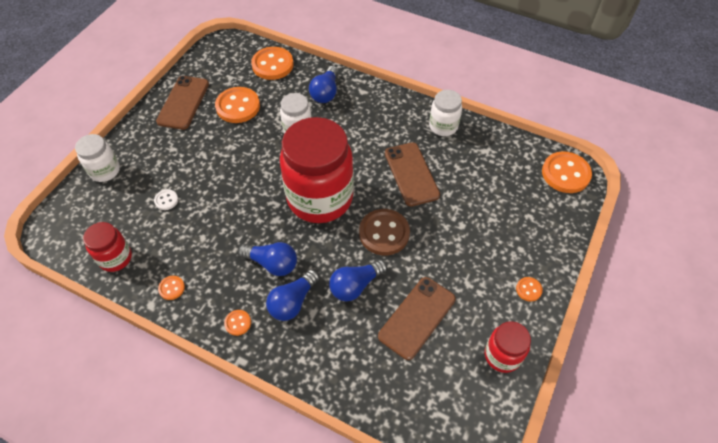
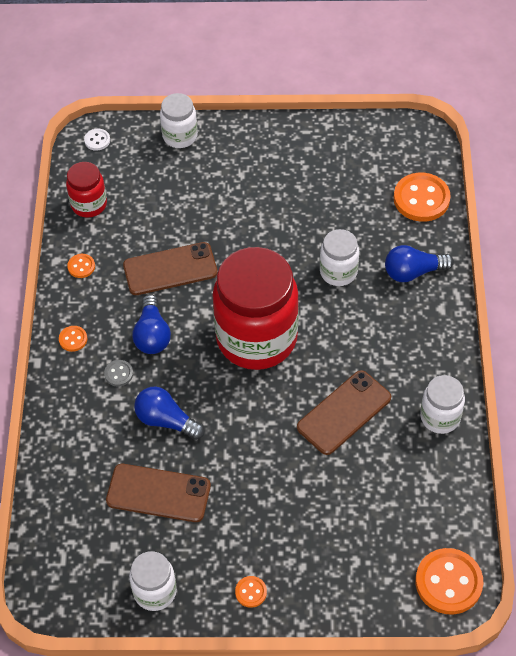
camera: 65 degrees right, 0 degrees up
(166, 200) = (175, 206): white button -> white button (97, 140)
(183, 102) = (308, 148): brown phone -> brown phone (170, 269)
(238, 106) = (335, 199): orange button -> none
(293, 302) = (118, 374): blue light bulb -> grey button
(384, 233) = (245, 419): brown button -> none
(502, 355) = (155, 591): red jar -> white jar

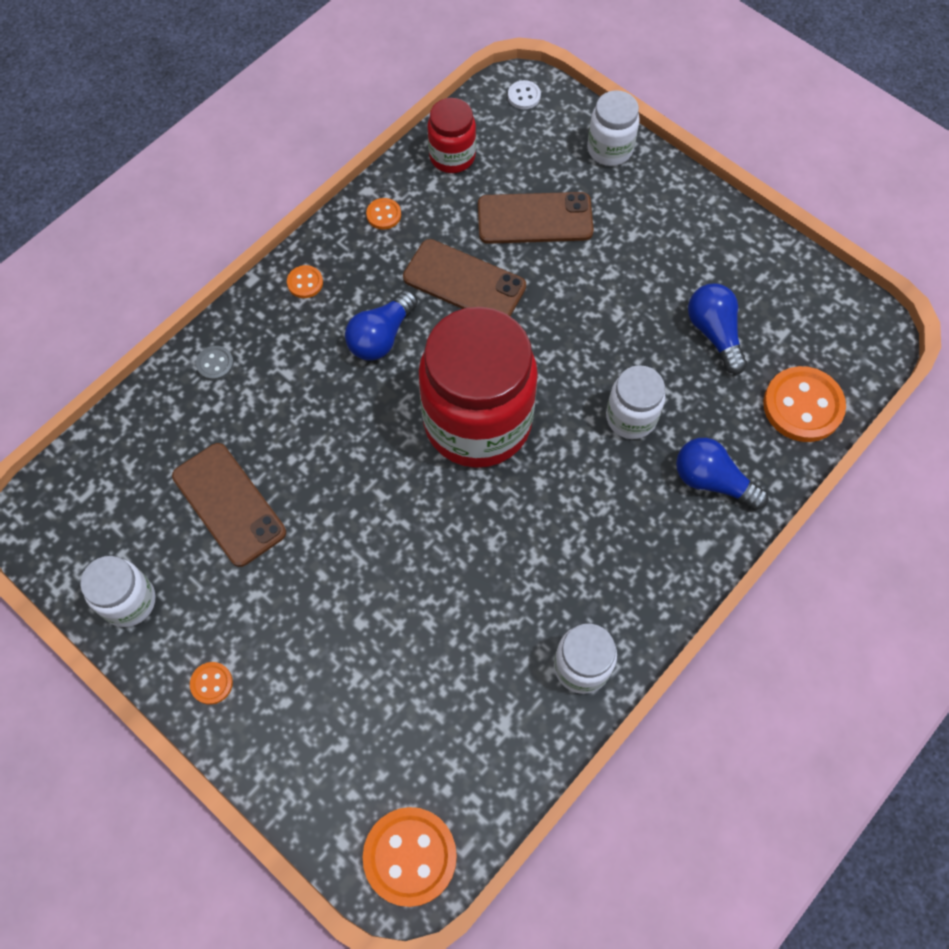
camera: 40 degrees right, 10 degrees up
(118, 374) = (312, 351): grey button -> grey button (215, 364)
(166, 420) = (308, 436): blue light bulb -> blue light bulb (714, 333)
(344, 412) = (486, 575): brown phone -> brown phone (535, 218)

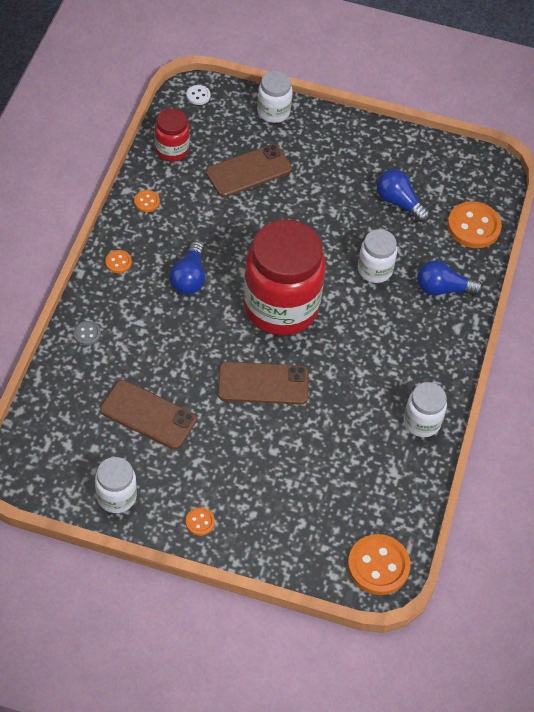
camera: 30 degrees left, 10 degrees down
(464, 282) = (224, 226): brown phone -> brown phone (263, 383)

